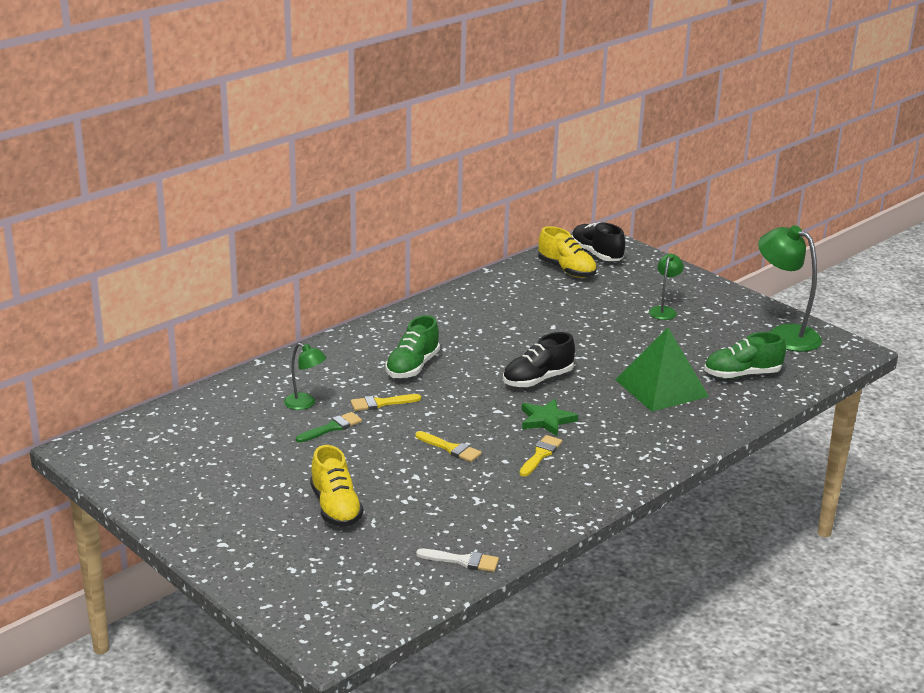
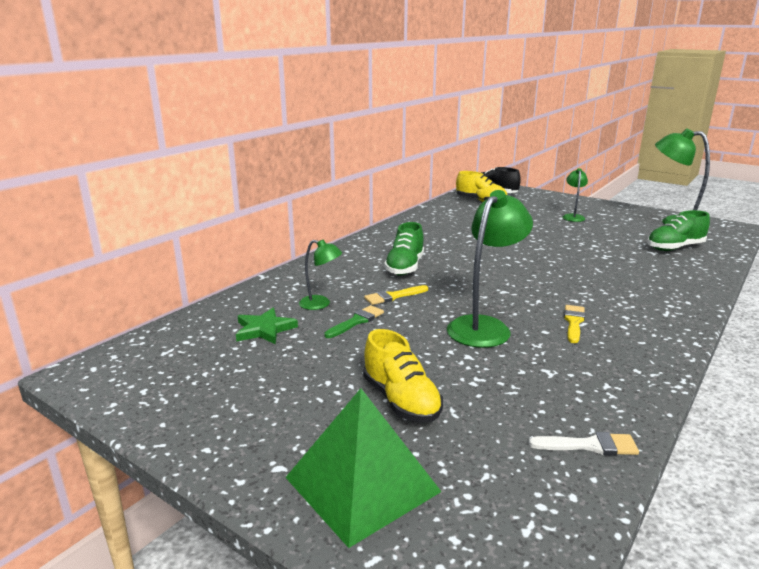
camera: 10 degrees left, 5 degrees down
(450, 448) = (484, 326): yellow brush -> green lamp
(537, 380) = (518, 266): black shoe -> none
(546, 420) = (553, 294): green star -> green star (264, 329)
(661, 388) = (624, 262): green pyramid -> green pyramid (362, 484)

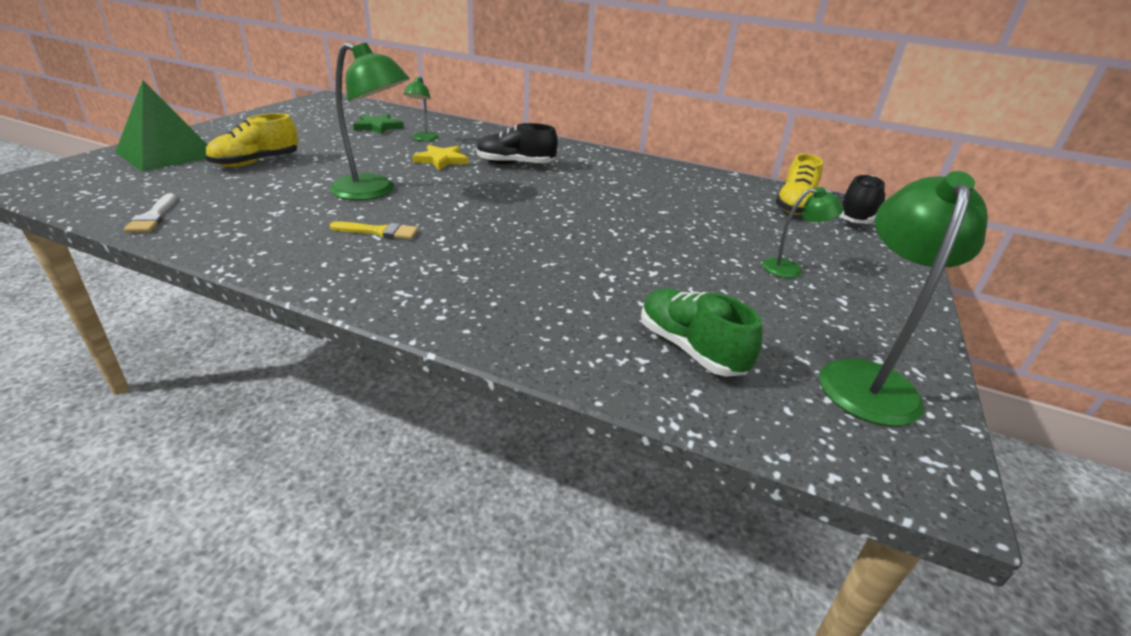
camera: 75 degrees right, 10 degrees up
(356, 321) = (389, 149): green brush -> none
(393, 296) = (441, 160): yellow brush -> yellow star
(405, 267) = (515, 164): green shoe -> black shoe

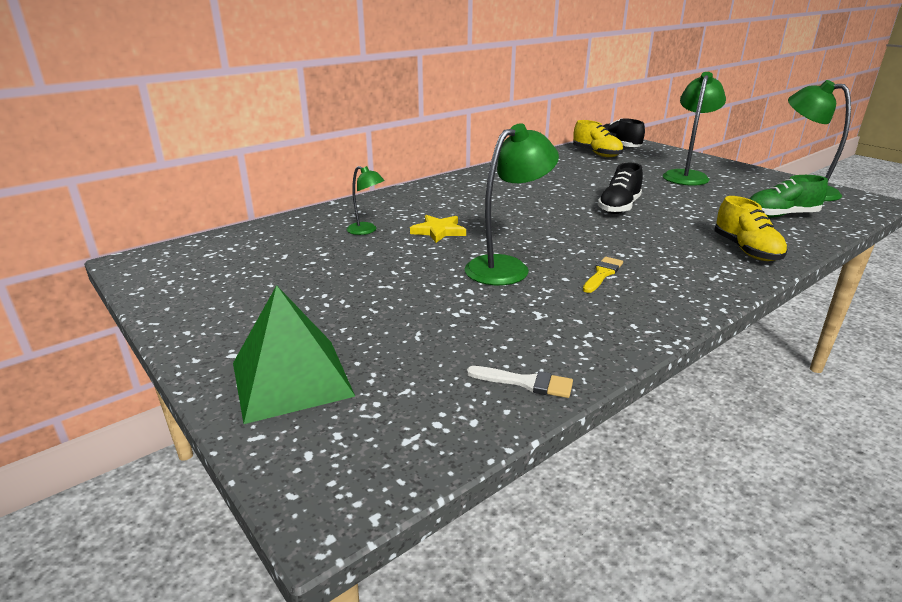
camera: 60 degrees left, 5 degrees down
(256, 162) = (377, 319): yellow shoe -> yellow shoe (746, 250)
(378, 127) = (301, 246): green star -> none
(515, 164) = (470, 207): black shoe -> black shoe (619, 207)
(790, 269) = (686, 176): green lamp -> green lamp, size x1.85

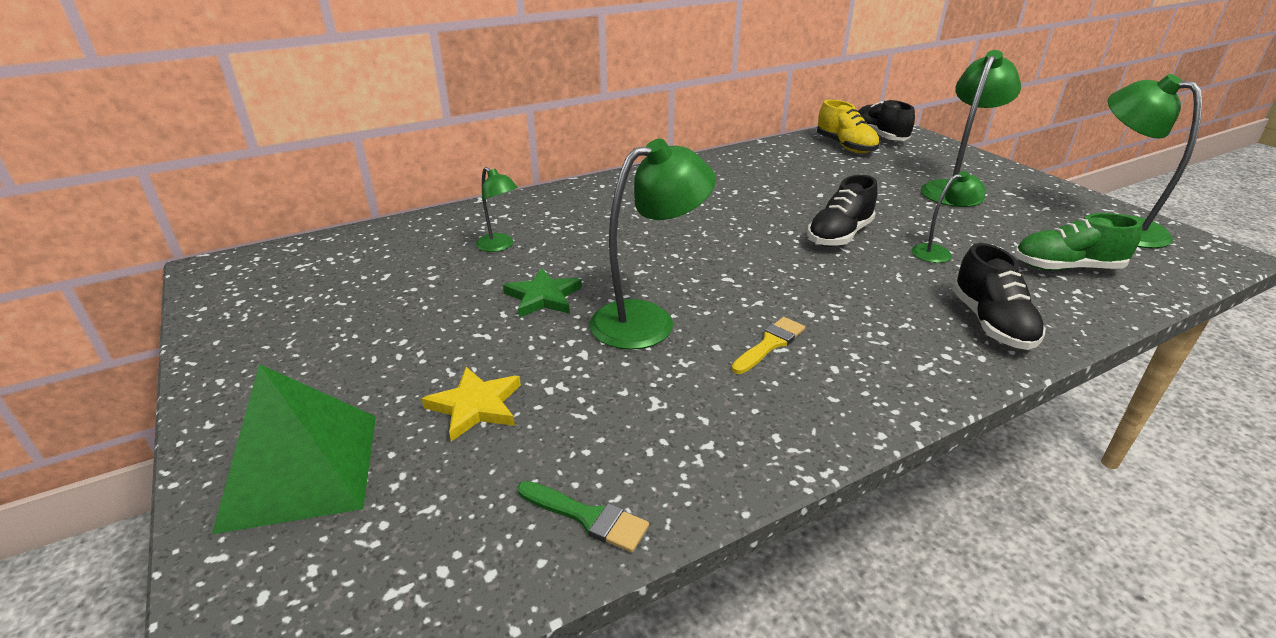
camera: 10 degrees right, 5 degrees up
(419, 259) = (543, 297): none -> green star
(439, 231) = (587, 254): yellow star -> yellow star (476, 406)
(526, 382) = (587, 517): white brush -> green brush
(692, 213) = (938, 252): none -> green lamp
(746, 250) = (991, 323): yellow shoe -> black shoe

